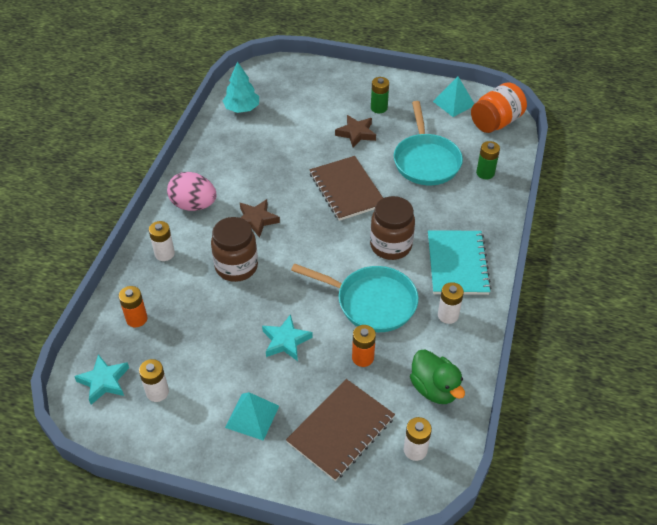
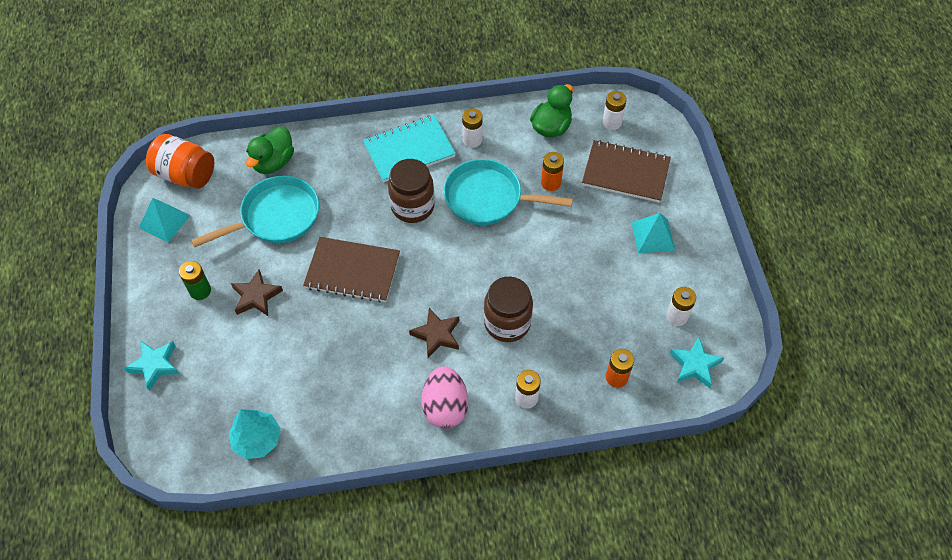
camera: 115 degrees left, 10 degrees up
(286, 341) = (567, 244): turquoise star -> turquoise star (155, 365)
(346, 189) = (352, 271): brown notebook -> brown notebook turned 60 degrees clockwise
(371, 302) = (488, 198): turquoise pan -> turquoise pan turned 75 degrees counterclockwise
(485, 173) = (273, 162): green battery -> green duck

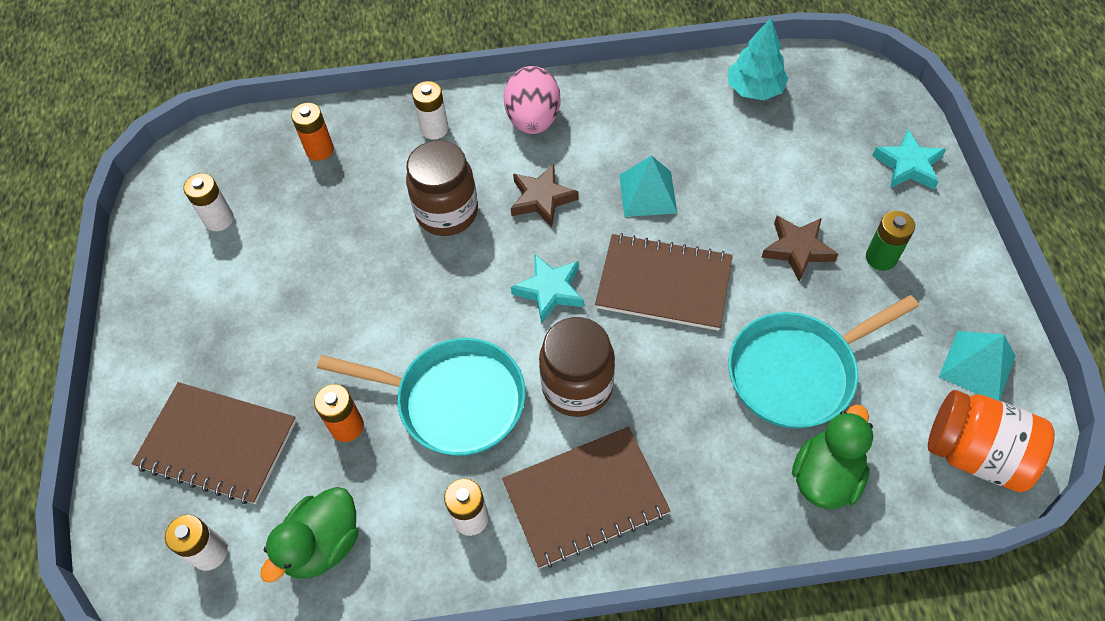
camera: 175 degrees left, 0 degrees up
(409, 150) = (585, 498): turquoise notebook -> brown notebook
(653, 236) = (211, 332): turquoise pyramid -> turquoise pyramid (648, 193)
(694, 365) = (219, 163): turquoise star -> turquoise star (550, 290)

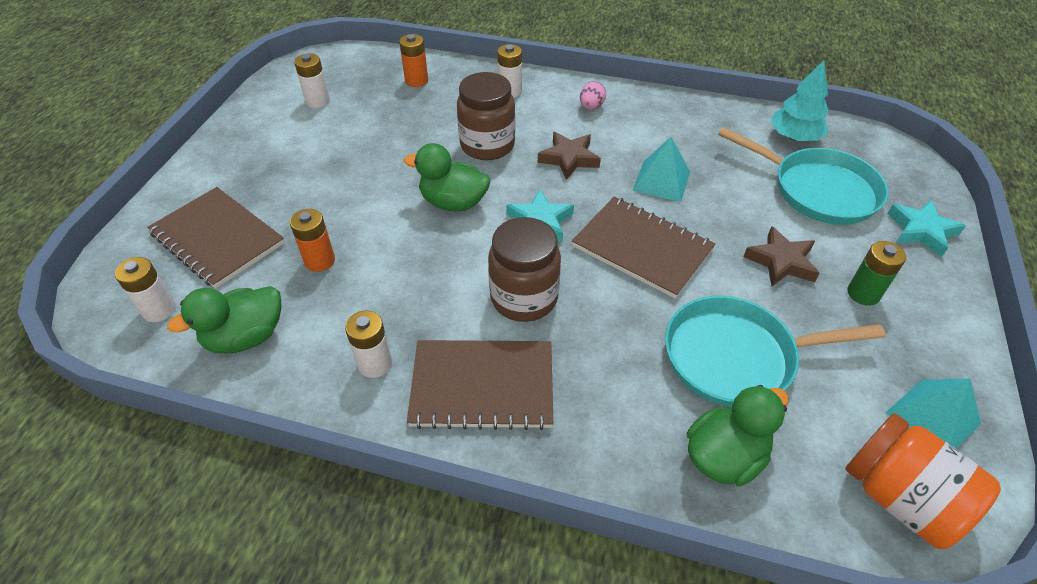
camera: 20 degrees right, 10 degrees down
(449, 300) = (453, 202): none -> green duck
(453, 400) = (414, 272): turquoise pan -> turquoise pan (817, 190)
(533, 120) = (591, 107): pink egg -> pink egg, size x0.52

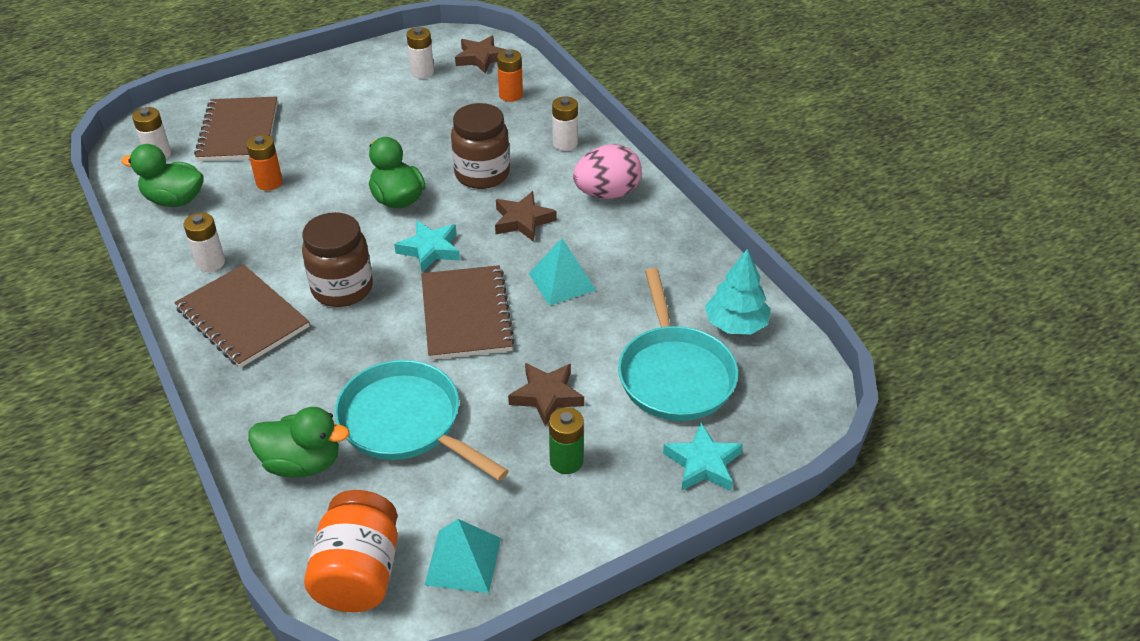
camera: 45 degrees right, 5 degrees down
(350, 68) = (481, 58): none -> brown star
(591, 107) = (607, 193): pink egg -> pink egg, size x1.91

